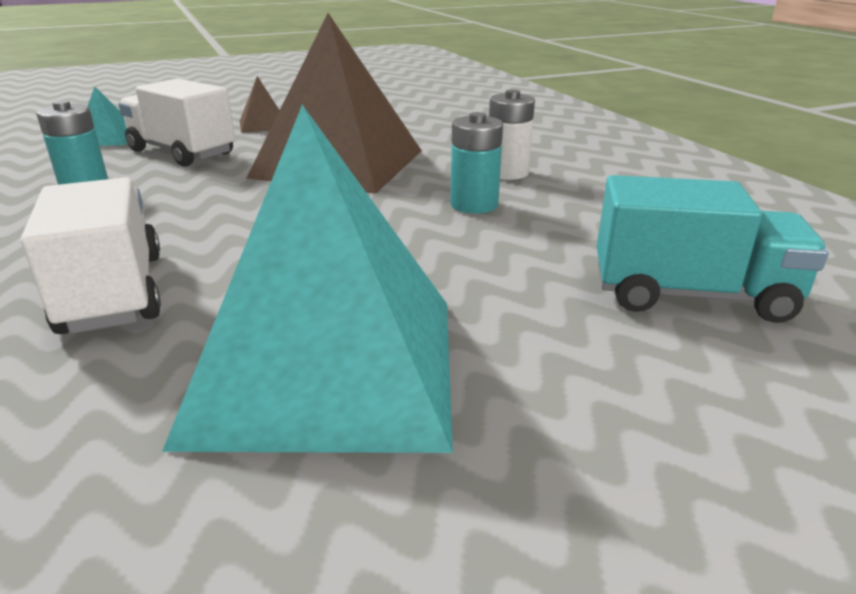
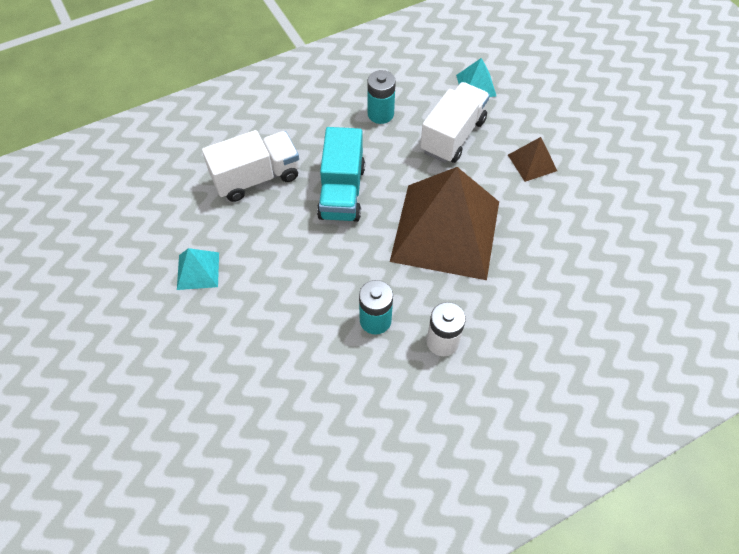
camera: 85 degrees right, 30 degrees up
(327, 365) = (198, 270): turquoise pyramid -> turquoise pyramid, size x0.41
(691, 295) = (255, 430): turquoise truck -> turquoise truck (342, 192)

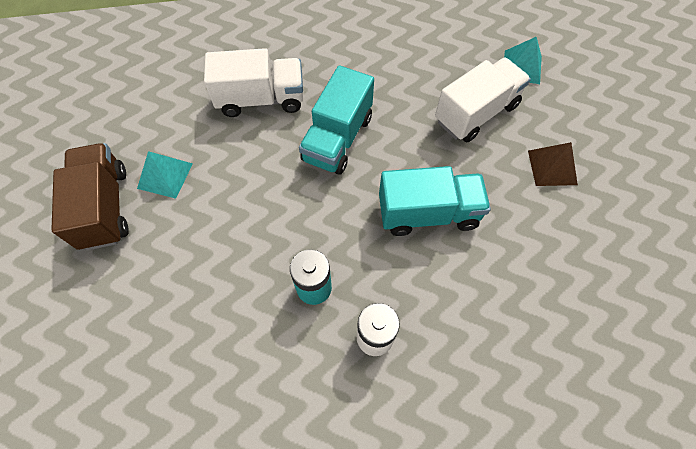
camera: 20 degrees right, 5 degrees up
(154, 315) = (105, 207): none -> brown truck
(380, 114) = (410, 70): turquoise battery -> none
(446, 230) = (428, 213): brown pyramid -> turquoise truck

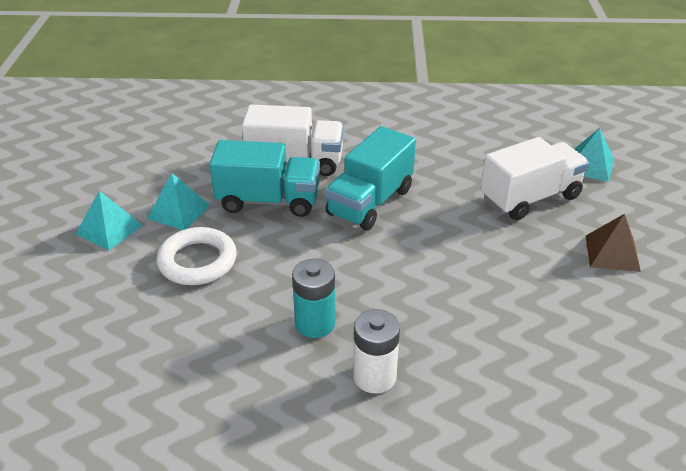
camera: 10 degrees right, 25 degrees down
(105, 207) = (109, 229): brown truck -> turquoise pyramid
(195, 233) = (197, 261): none -> white ring
(428, 213) = (459, 275): turquoise truck -> turquoise truck (268, 201)

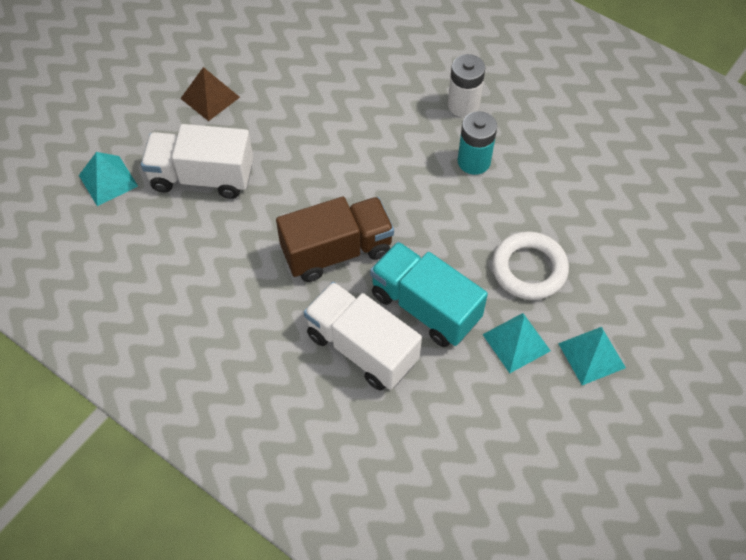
camera: 145 degrees left, 20 degrees up
(370, 202) = (337, 251): turquoise truck -> brown truck

